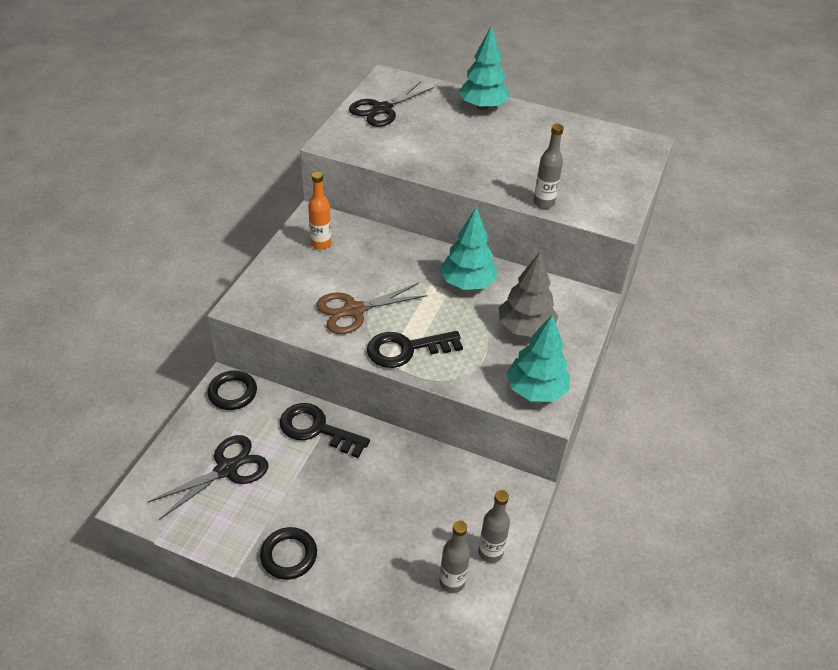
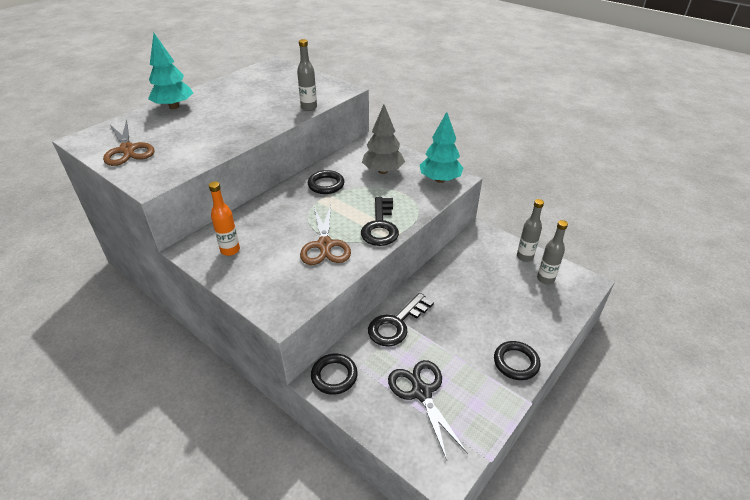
camera: 70 degrees left, 5 degrees down
(382, 109) = (127, 150): black scissors -> brown scissors
(467, 283) = (326, 185): turquoise tree -> black ring

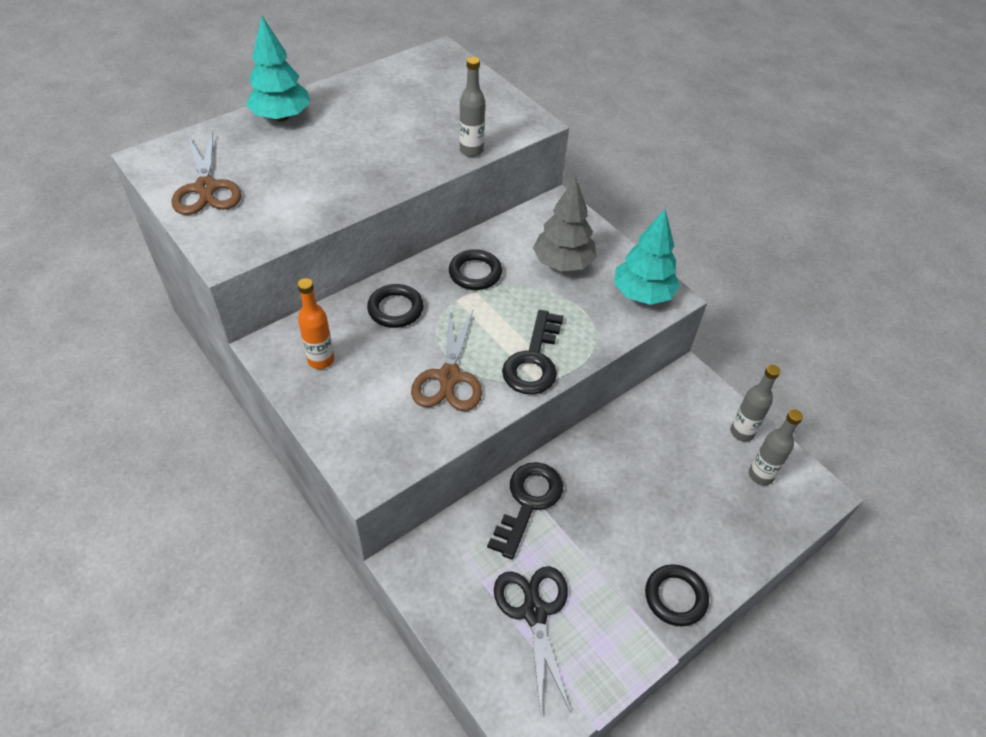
camera: 10 degrees right, 10 degrees up
(334, 376) = (426, 562): black ring -> black ring (395, 309)
(396, 324) = (528, 502): black key -> black key turned 150 degrees clockwise

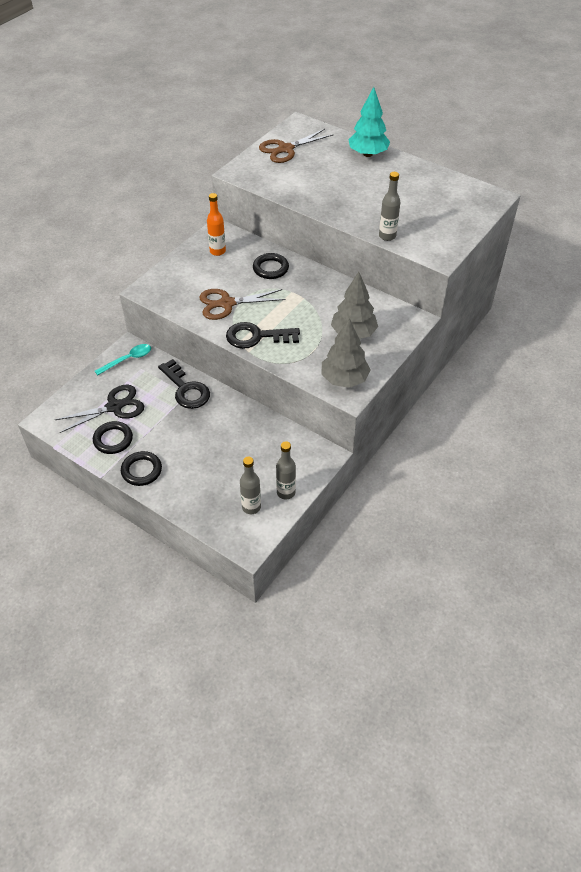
camera: 75 degrees right, 0 degrees up
(434, 571) = (128, 359): none -> turquoise spoon
(475, 273) = (320, 294): black ring -> black ring (113, 440)
(528, 502) = (186, 389): black key -> black key turned 45 degrees clockwise
(642, 294) = (344, 379): turquoise tree -> grey tree

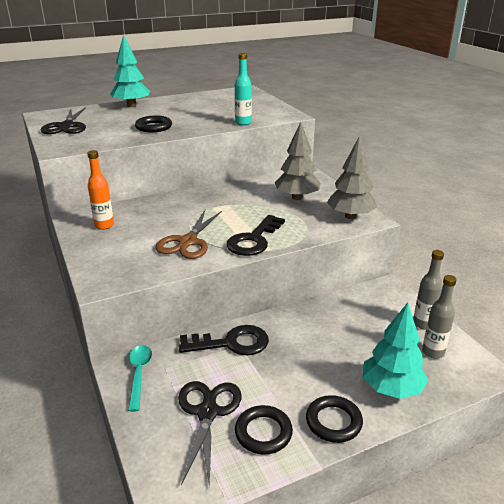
camera: 60 degrees left, 20 degrees down
(192, 492) = (391, 388): none -> turquoise tree
(270, 268) = (168, 208): black ring -> black ring (153, 127)
(286, 149) = (66, 126): brown scissors -> black scissors
(387, 236) = (243, 123): grey bottle -> turquoise bottle

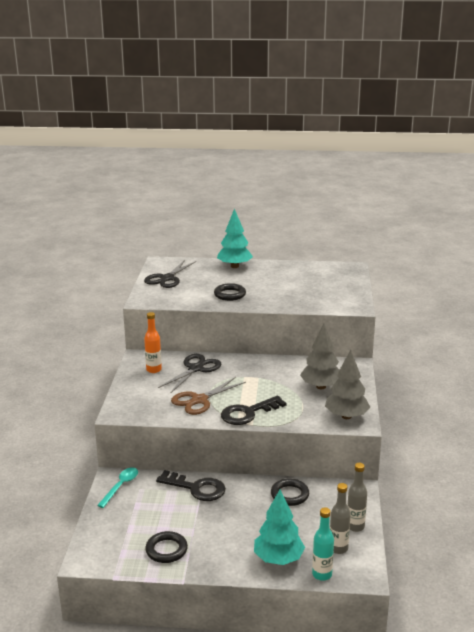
camera: 30 degrees right, 5 degrees down
(207, 413) = (143, 525): black scissors -> black scissors (195, 369)
(243, 123) = (305, 307): turquoise bottle -> turquoise bottle (322, 574)
(333, 422) = (216, 562): black ring -> black ring (289, 495)

